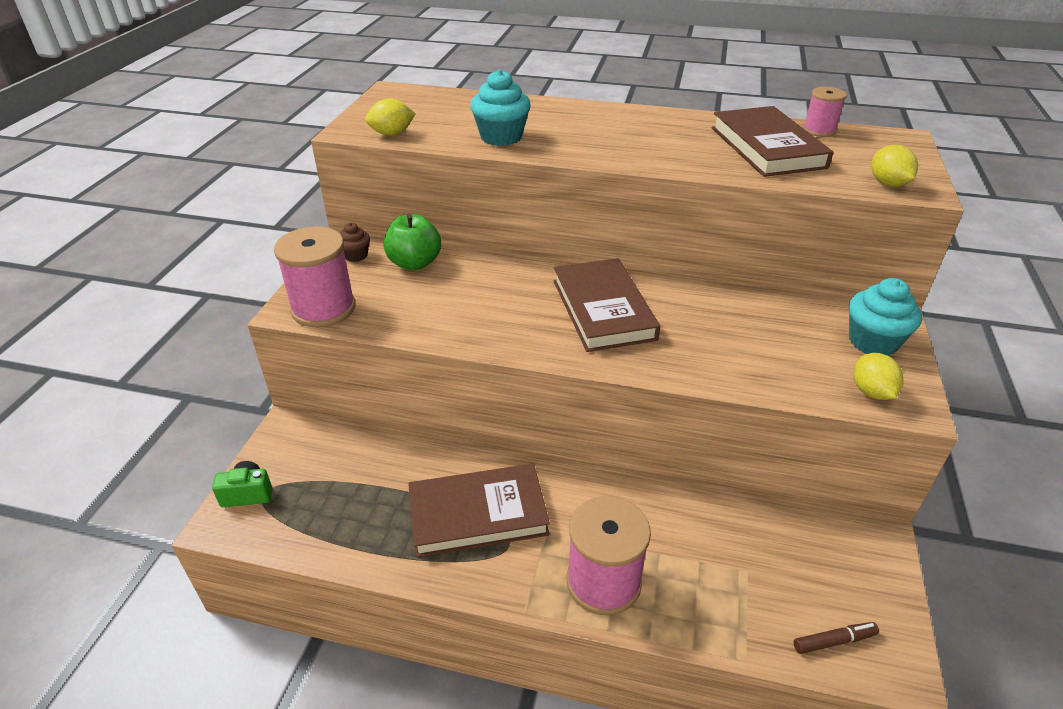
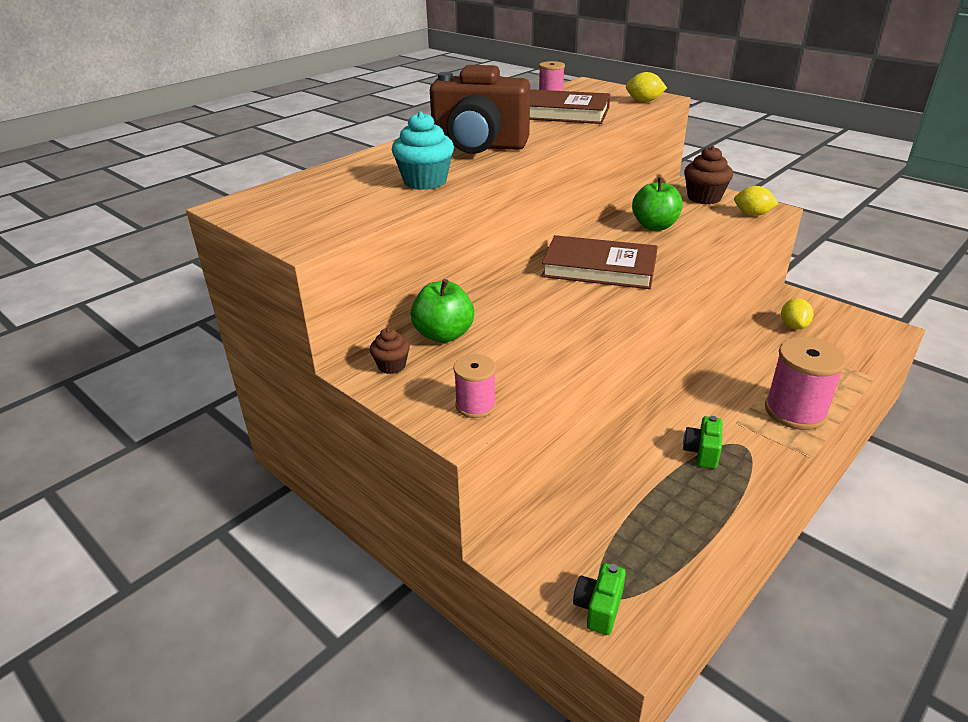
camera: 60 degrees left, 5 degrees down
(323, 308) = (475, 405): pink spool -> pink spool, size x0.55
(392, 134) = (347, 223): yellow lemon -> yellow lemon (793, 326)
(478, 514) = (702, 452): brown book -> green camera
(612, 136) = (479, 146): none -> brown camera
(742, 322) = (654, 226): none -> green apple
(834, 641) = (867, 342): brown marker -> none
(873, 341) = (704, 198): turquoise cupcake -> brown cupcake

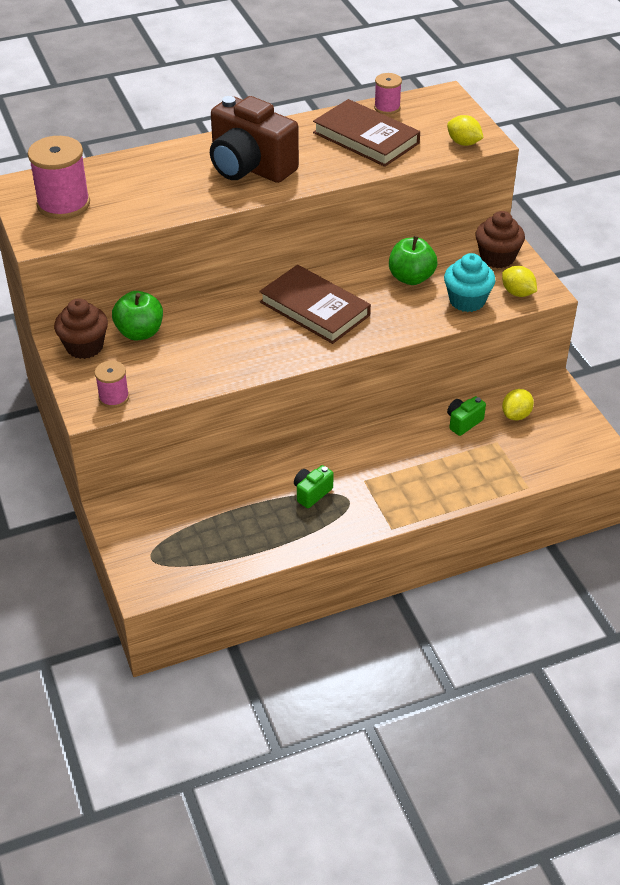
camera: 25 degrees right, 10 degrees up
(391, 366) = (84, 347): brown cupcake -> brown cupcake, size x1.72
(425, 182) = (169, 200): turquoise cupcake -> turquoise cupcake (467, 301)
(599, 608) = (139, 563): green camera -> green camera (463, 422)
(795, 411) = (422, 489): pink spool -> pink spool (63, 204)

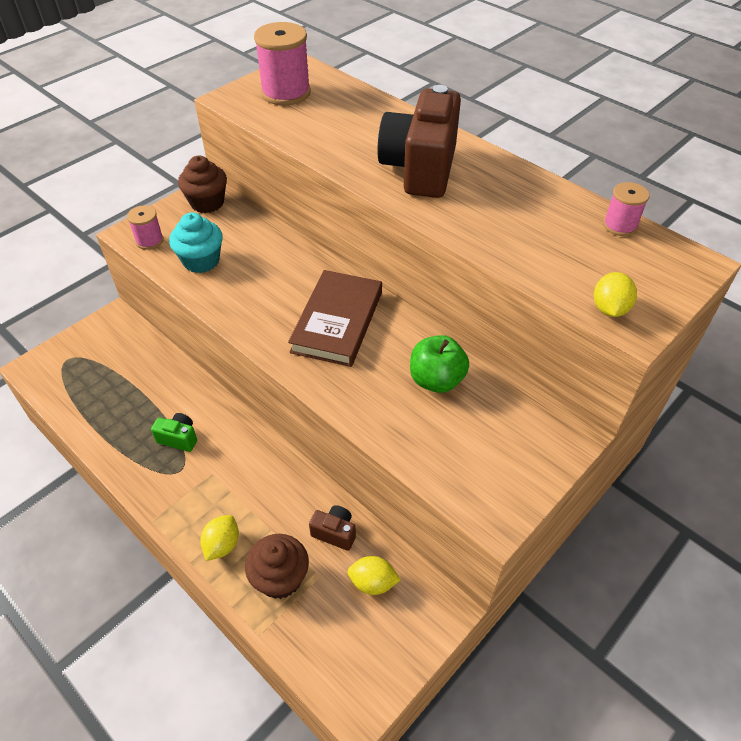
camera: 65 degrees right, 5 degrees up
(140, 332) = (241, 225): green apple -> none
(366, 138) = (544, 228): brown book -> none
(463, 422) = (335, 533): green camera -> brown camera
(467, 301) = (428, 443): turquoise cupcake -> turquoise cupcake (201, 261)
(497, 258) = (529, 448): brown cupcake -> brown cupcake (280, 578)
(517, 293) = (475, 490): yellow lemon -> yellow lemon (222, 545)

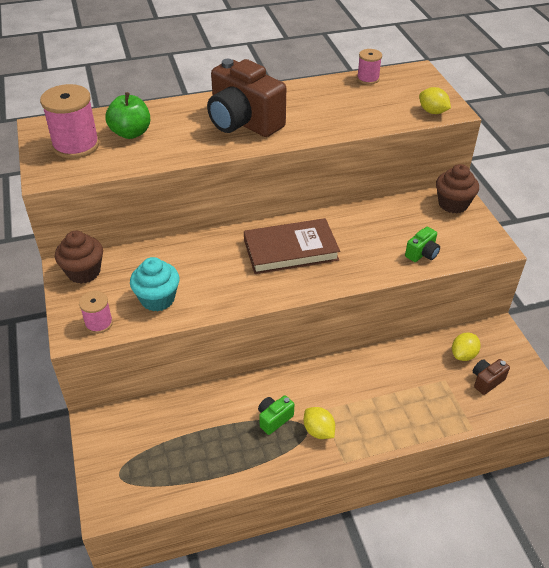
camera: 60 degrees left, 5 degrees down
(222, 545) = (391, 424): yellow lemon -> yellow lemon (318, 431)
(280, 578) = (435, 401): brown cupcake -> brown cupcake (453, 204)
(335, 533) = (416, 358): brown camera -> brown camera (486, 381)
(337, 322) = (290, 250): brown book -> brown book turned 60 degrees counterclockwise
(420, 440) = (422, 254): none -> green camera
(436, 380) = (378, 227): green apple -> green apple (131, 133)

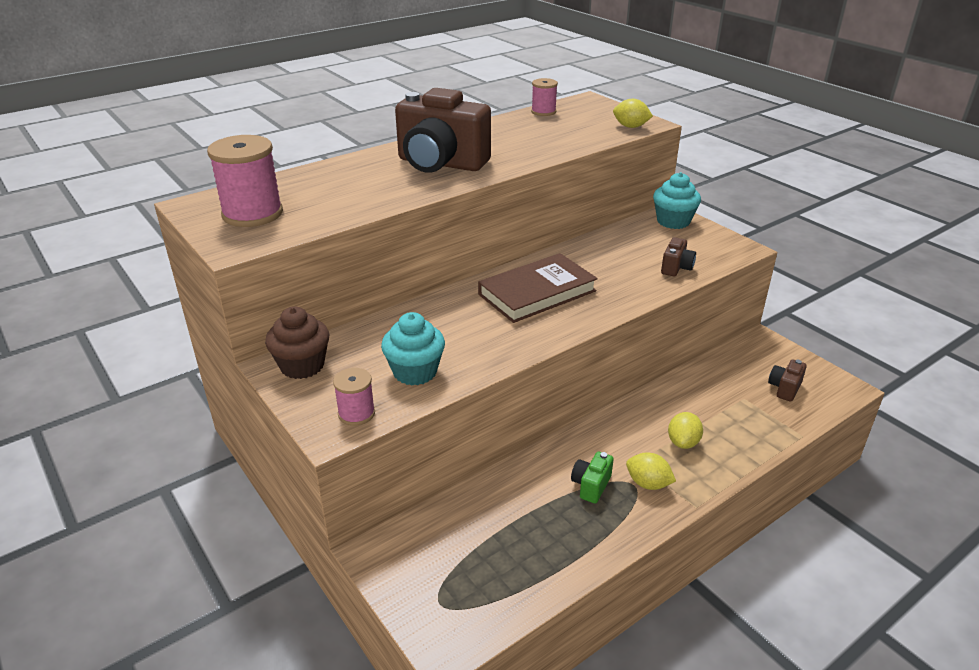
camera: 20 degrees left, 10 degrees down
(131, 133) = (314, 192): green apple -> none
(422, 254) = (676, 268): green camera -> brown camera
(453, 204) = (673, 221): brown cupcake -> turquoise cupcake
(463, 355) = (745, 371): yellow lemon -> yellow lemon (683, 442)

